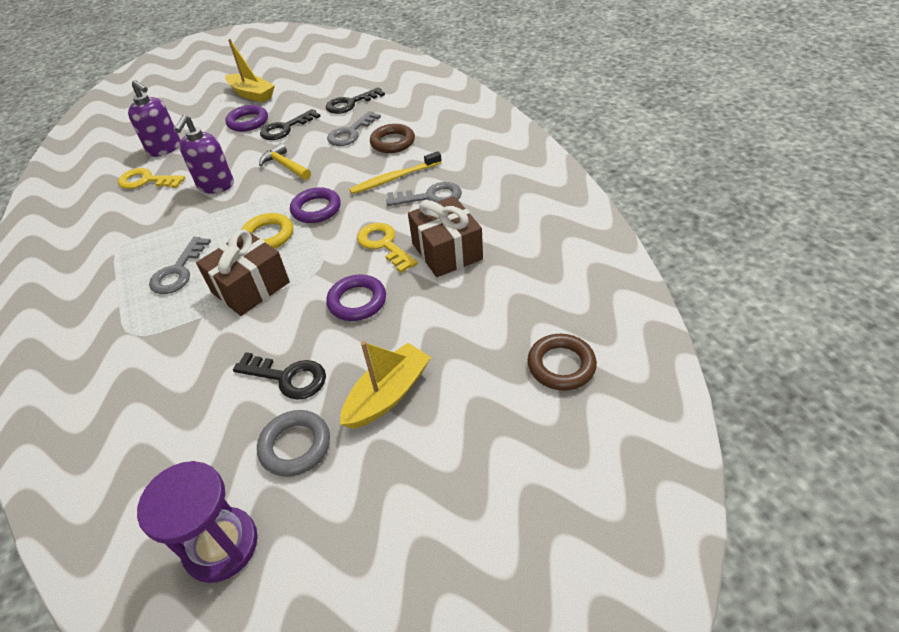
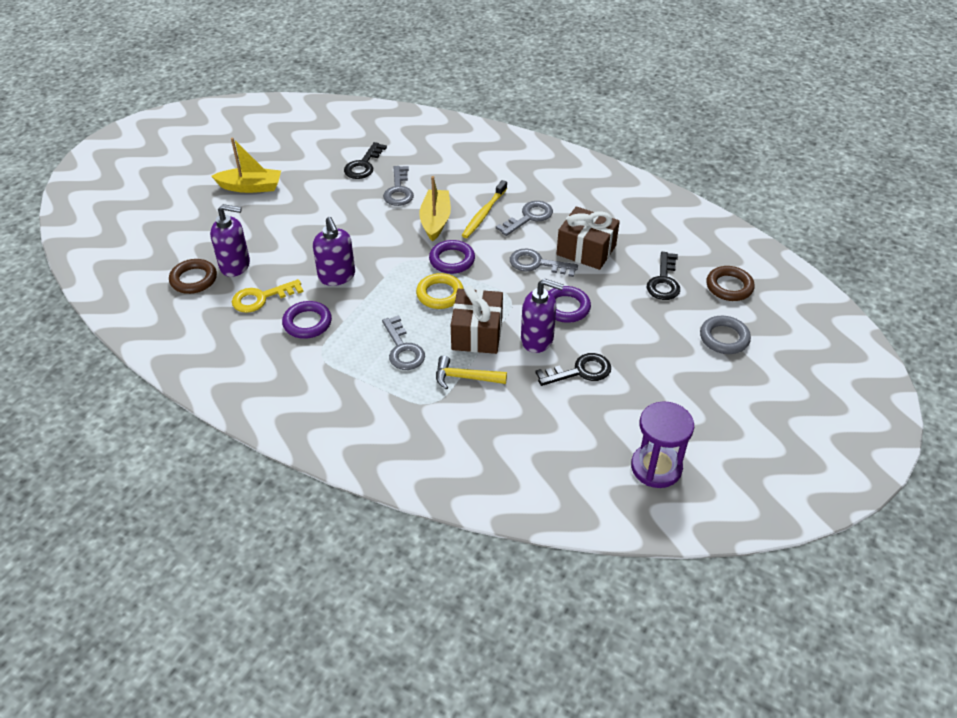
camera: 40 degrees left, 0 degrees up
(248, 122) = (285, 213): purple ring -> purple ring (307, 323)
(285, 128) = (332, 207): black key -> black key (664, 281)
(285, 166) = (377, 237): yellow hammer -> yellow hammer (465, 377)
(291, 321) = (537, 340): none -> purple soap dispenser
(295, 446) = (633, 402): grey ring -> grey ring (724, 338)
(384, 244) = (537, 264): yellow key -> grey key
(388, 394) = (653, 349): yellow boat -> yellow boat (435, 221)
(392, 142) = (445, 186): brown ring -> brown ring (194, 279)

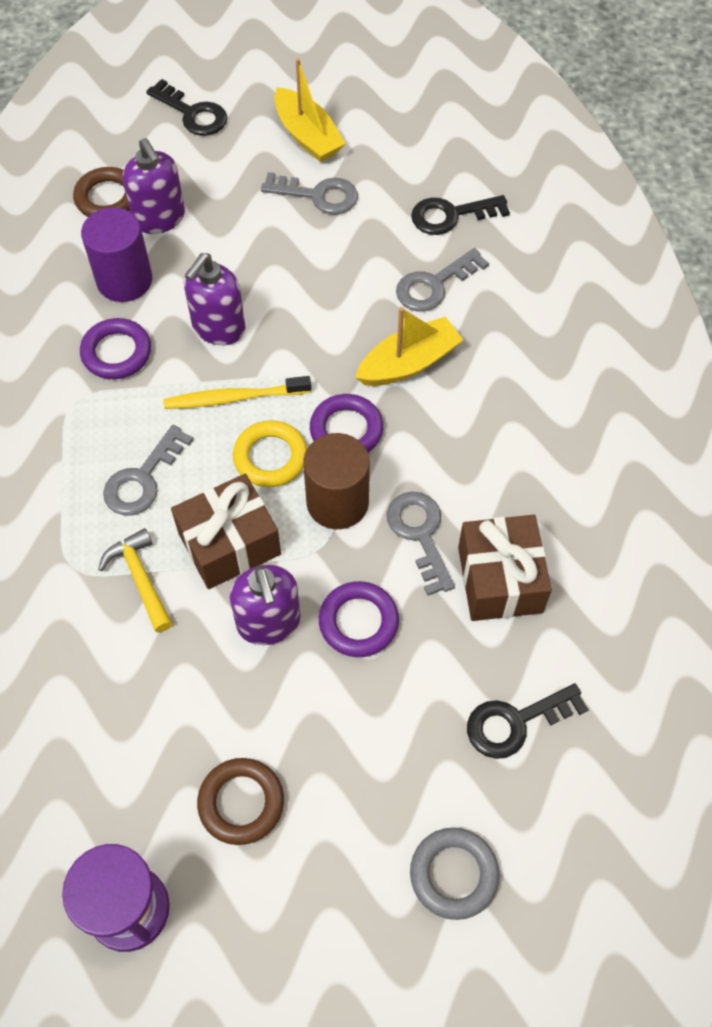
camera: 55 degrees right, 15 degrees up
(261, 298) = (124, 280): yellow key -> purple cylinder
(484, 214) = (470, 409): yellow toothbrush -> yellow toothbrush (234, 398)
(491, 283) = (337, 502): none -> brown cylinder
(529, 217) = (511, 467): grey key -> grey key (318, 195)
(580, 371) = (246, 711): black key -> black key (193, 114)
(729, 287) = (578, 824): brown ring -> brown ring (241, 803)

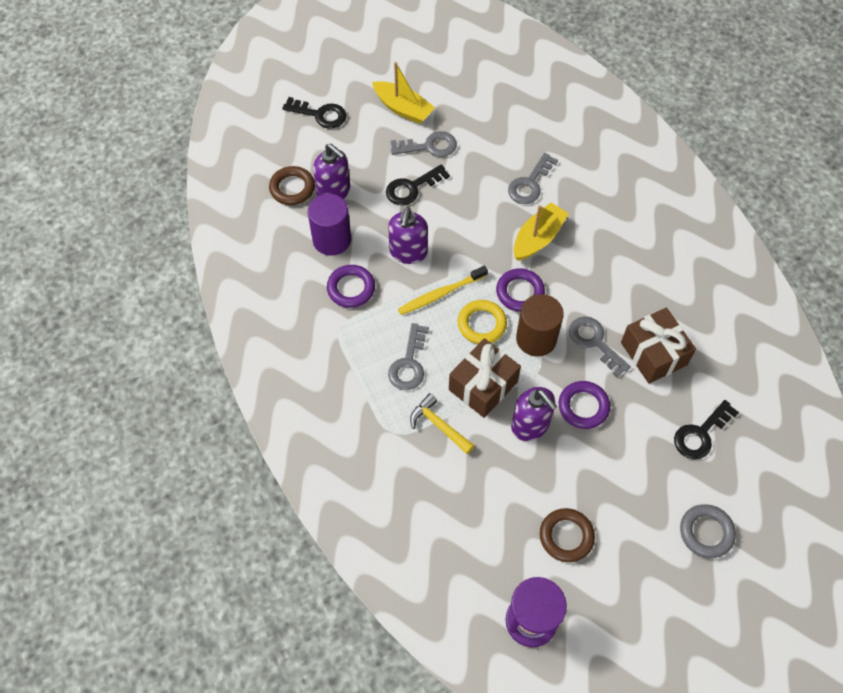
camera: 20 degrees left, 0 degrees up
(450, 215) = (519, 135): black key -> black key (411, 188)

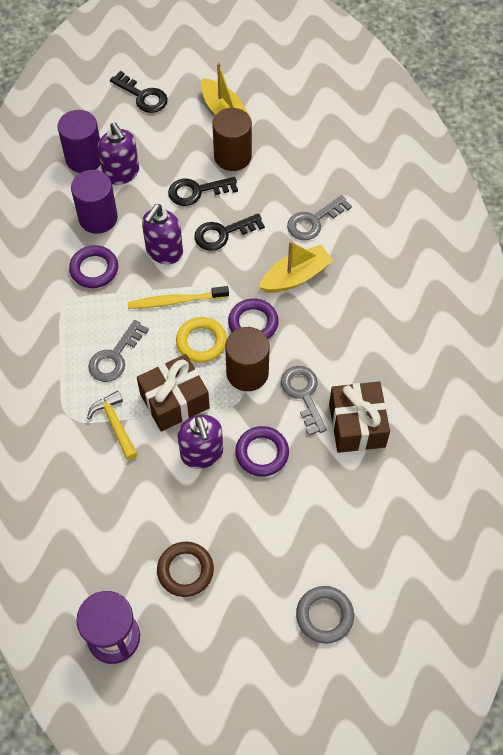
camera: 20 degrees right, 0 degrees up
(292, 188) = (84, 158): brown ring -> purple cylinder
(429, 146) = (232, 156): grey key -> brown cylinder
(700, 434) = (366, 519): black key -> black key (222, 233)

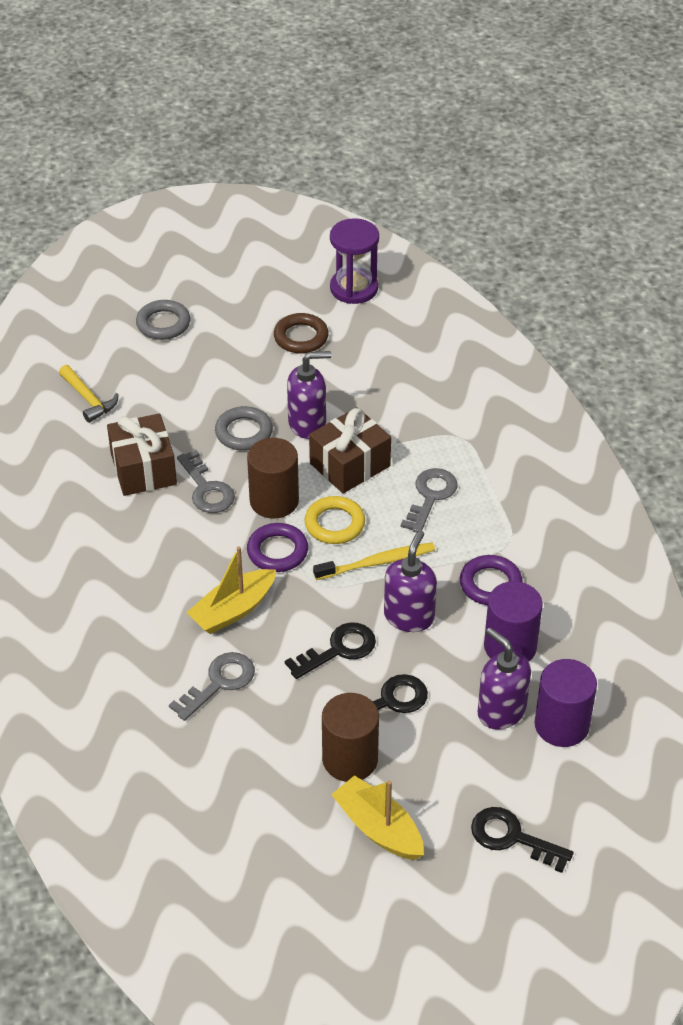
camera: 170 degrees right, 15 degrees down
(115, 424) = (408, 436): yellow hammer -> yellow hammer (88, 399)
(202, 454) = (307, 424): purple soap dispenser -> purple soap dispenser turned 105 degrees clockwise
(262, 453) = (244, 432): purple ring -> grey ring

